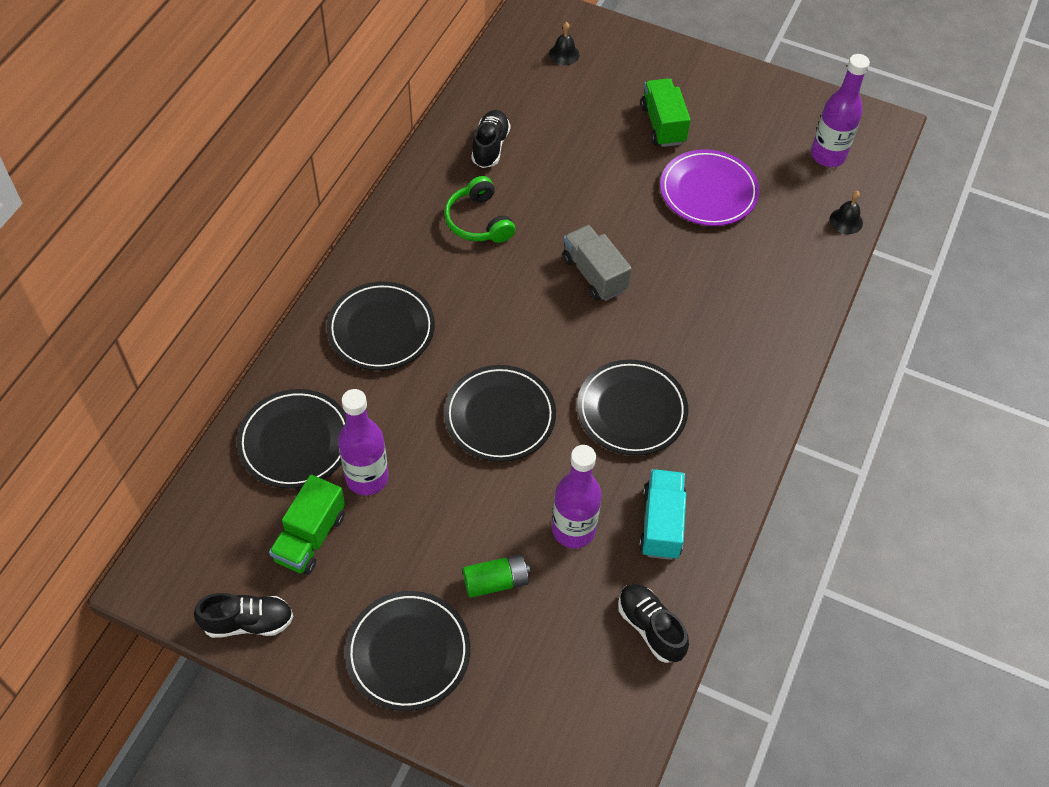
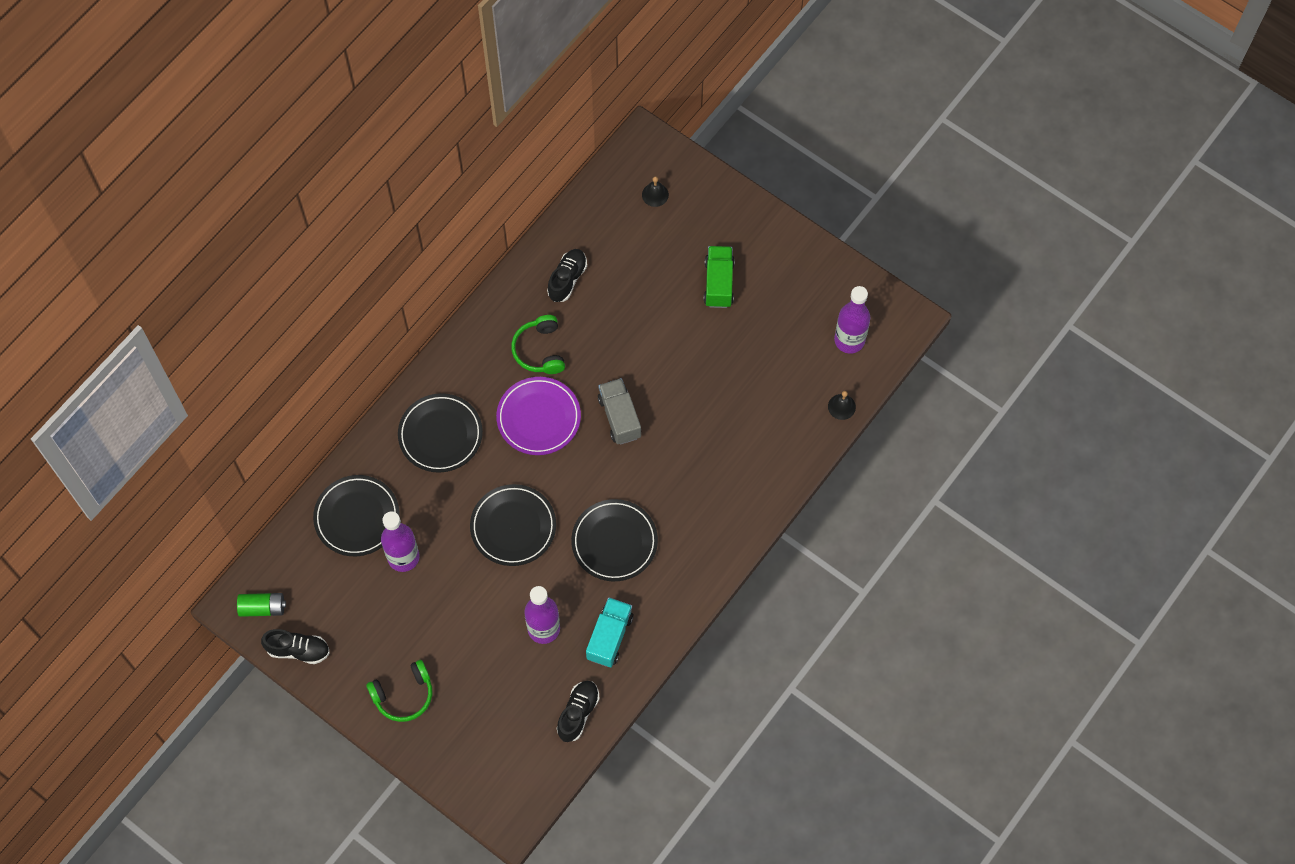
camera: 15 degrees right, 10 degrees up
(310, 537) = (353, 595): green truck -> none
(408, 652) = (404, 695): black plate -> green headphones
(496, 581) = (477, 656): green battery -> green battery (263, 608)
(650, 627) = (578, 713): black shoe -> black shoe turned 45 degrees clockwise
(708, 191) = (736, 357): purple plate -> purple plate (538, 418)

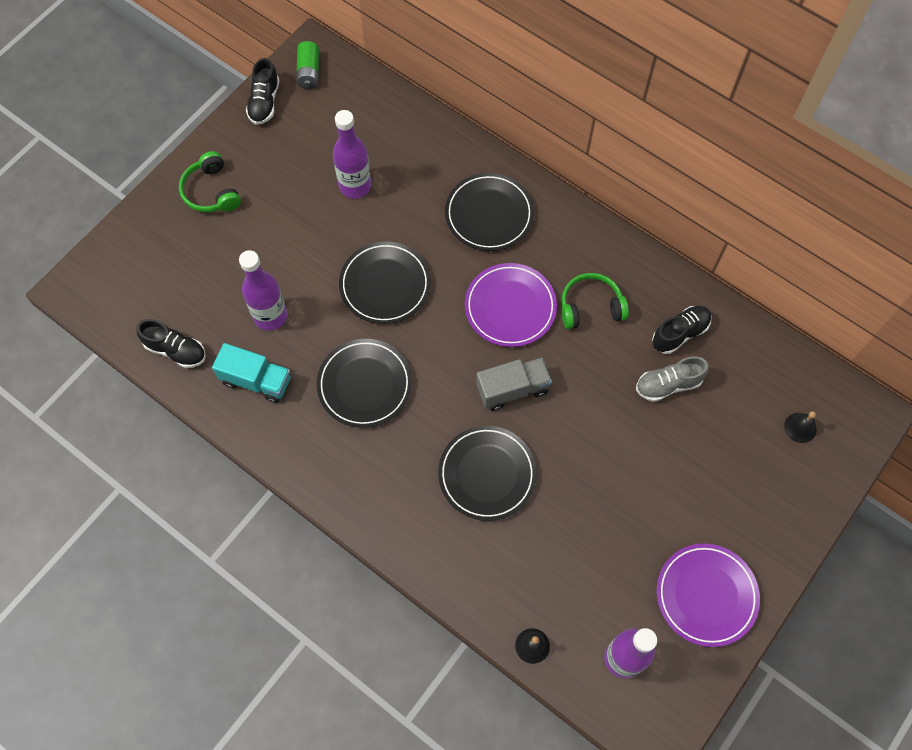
camera: 90 degrees right, 0 degrees up
(357, 517) = (399, 144): black plate -> black plate (487, 474)
(567, 279) = (680, 333): black shoe -> black shoe turned 60 degrees counterclockwise
(616, 292) = (668, 385): none -> grey shoe
(718, 283) = (689, 500): green truck -> none
(797, 277) = (706, 595): none -> purple plate

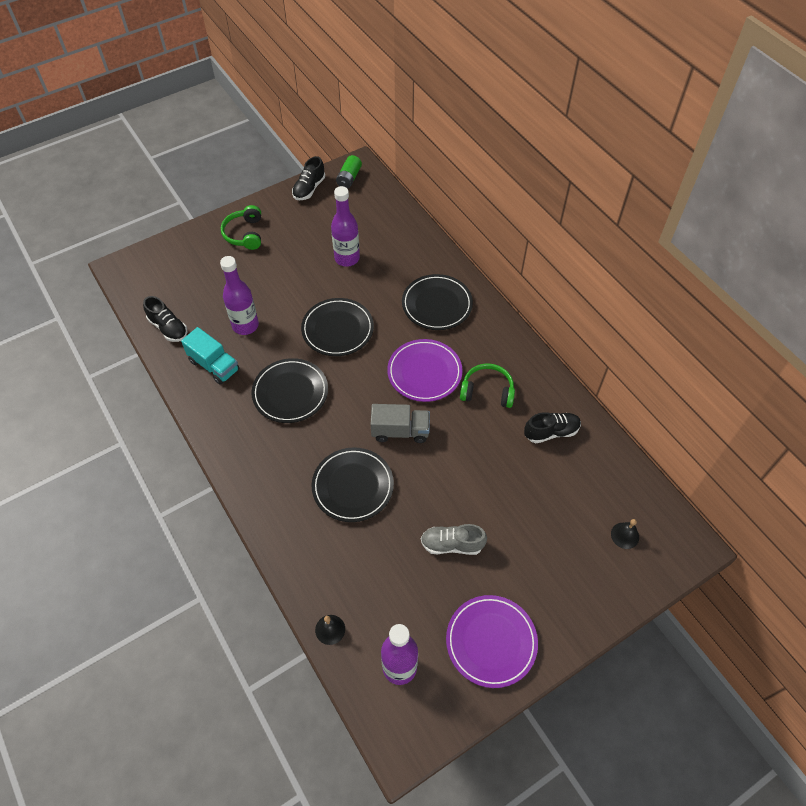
camera: 20 degrees right, 10 degrees down
(668, 385) = (526, 467): grey shoe -> grey shoe (452, 544)

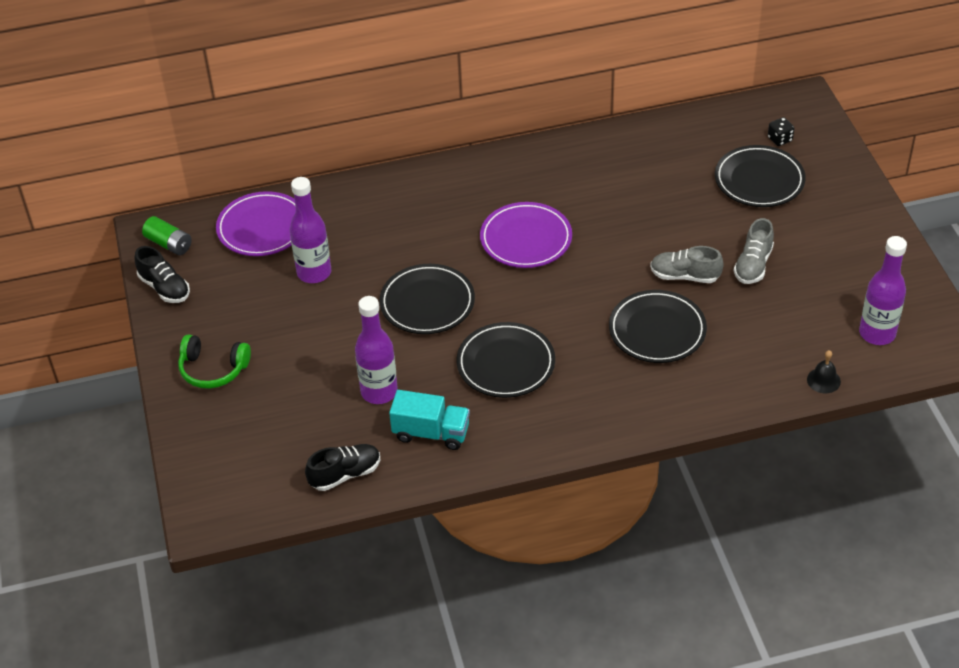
camera: 70 degrees left, 10 degrees down
(214, 365) = (431, 433): turquoise truck -> turquoise truck turned 45 degrees clockwise
(400, 431) = (598, 276): grey truck -> none
(421, 493) = (684, 276): none -> grey shoe
(437, 304) = (430, 207): black plate -> black plate (759, 180)
(487, 391) = (572, 194): green headphones -> none
(491, 642) = (866, 260): purple plate -> purple plate (262, 228)
(551, 432) = (644, 158): black shoe -> none
(625, 535) = (779, 139): black bell -> black dice

